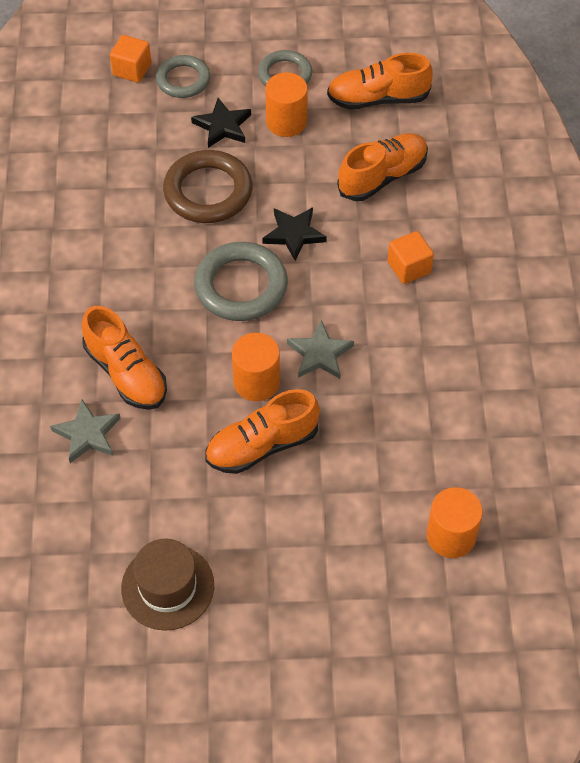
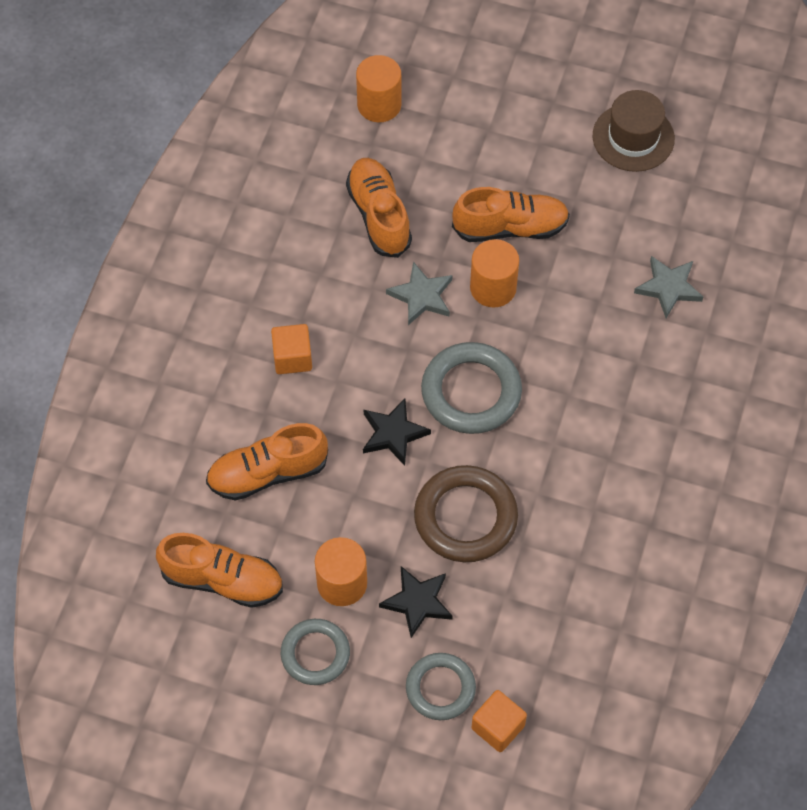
camera: 160 degrees left, 5 degrees up
(126, 373) = (615, 335): orange shoe -> orange shoe (379, 215)

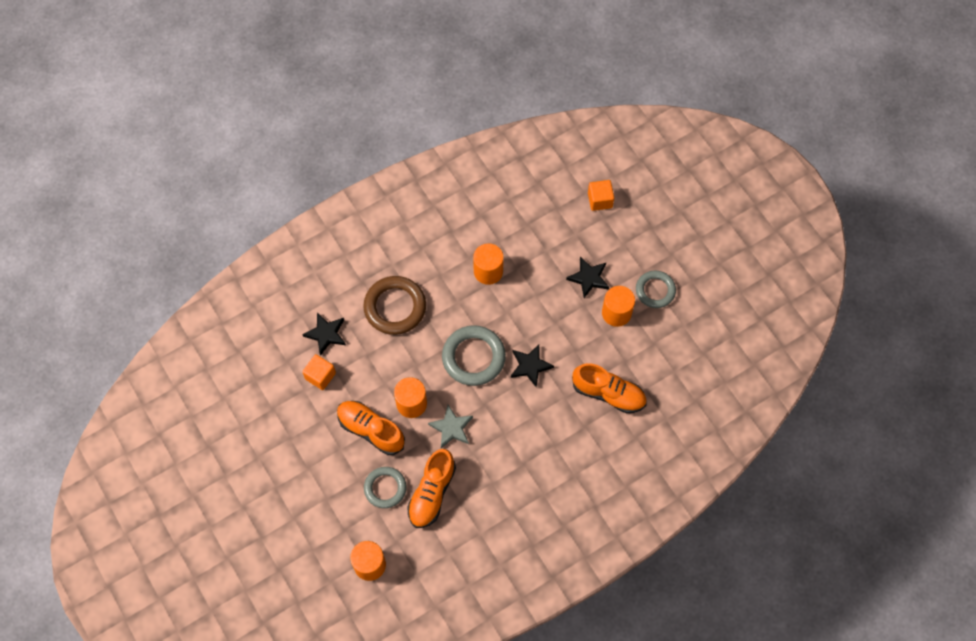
camera: 140 degrees left, 5 degrees up
(222, 580) = (672, 357): orange shoe -> none
(292, 358) = (546, 446): orange cube -> orange cube (320, 376)
(440, 688) = (611, 234): grey ring -> grey ring (385, 488)
(465, 517) = (532, 299): brown ring -> brown ring (395, 307)
(553, 510) = (488, 271): none -> orange cylinder
(633, 137) = (257, 430): brown hat -> none
(668, 288) = (326, 334): grey star -> black star

